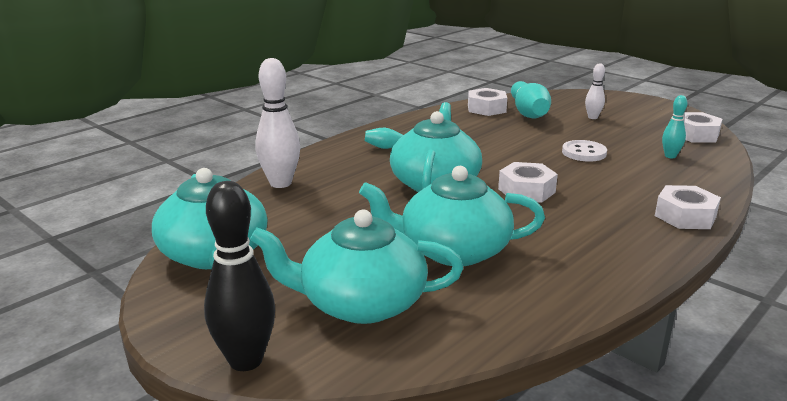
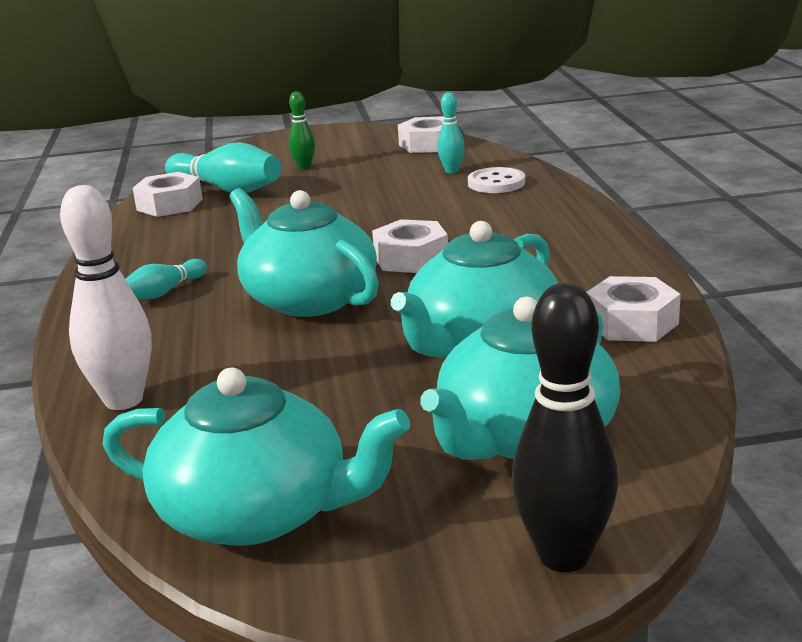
camera: 50 degrees left, 0 degrees up
(584, 153) = (376, 201): white button -> white button (496, 183)
(592, 117) = (304, 167): white bowling pin -> green bowling pin
(685, 216) = (574, 212): white nut -> white nut (631, 322)

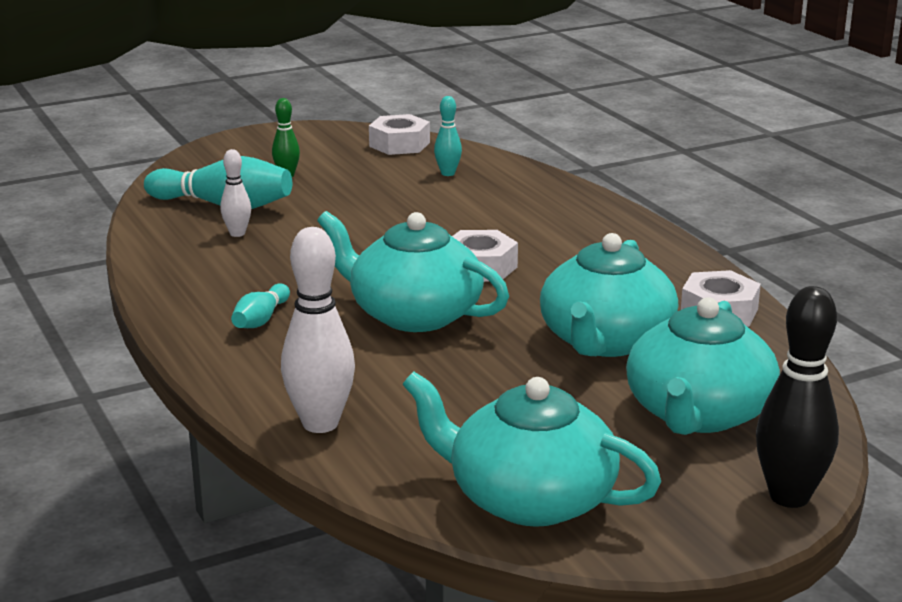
camera: 20 degrees left, 0 degrees up
(169, 205) = (175, 226): white nut -> none
(216, 214) = (237, 233): none -> white bowling pin
(258, 512) = (528, 498): turquoise teapot -> turquoise teapot turned 150 degrees counterclockwise
(496, 183) = (502, 185): white button -> none

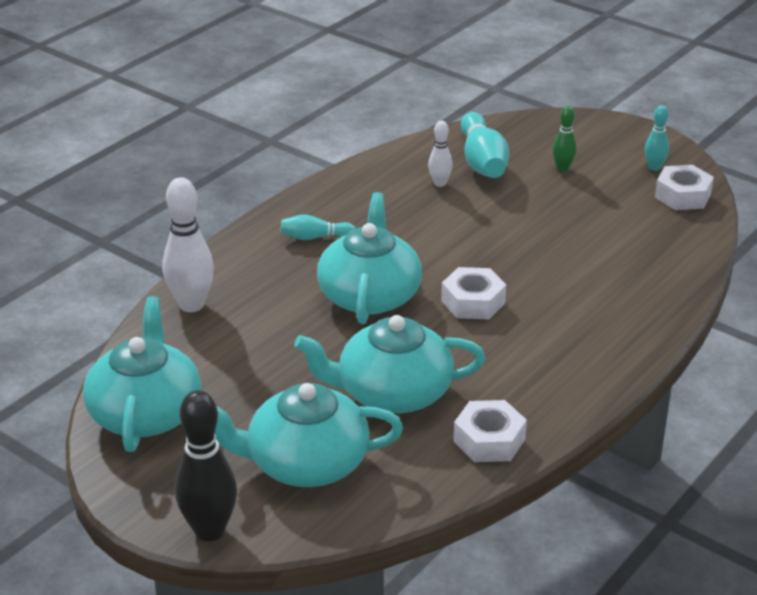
camera: 65 degrees right, 10 degrees up
(448, 173) = (644, 236): turquoise bowling pin -> turquoise bowling pin (654, 167)

